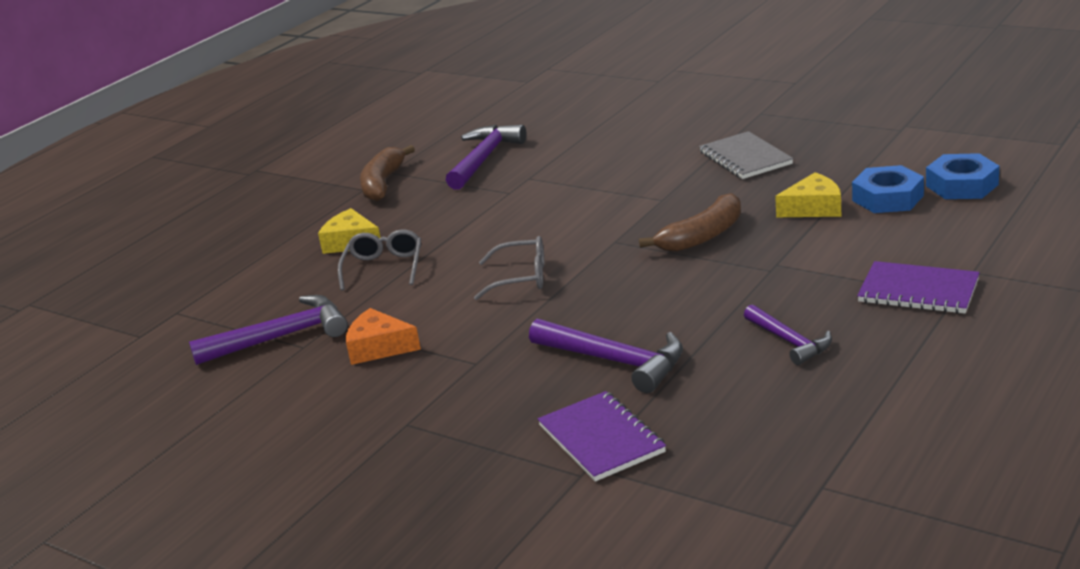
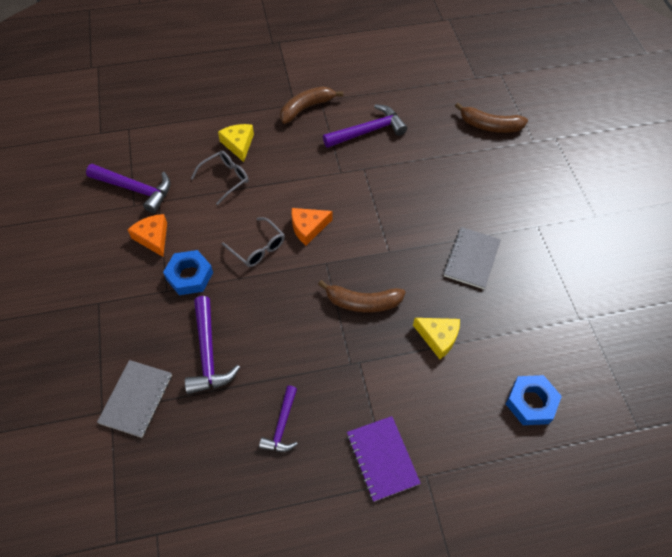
camera: 40 degrees right, 30 degrees up
(548, 236) = (308, 228): none -> orange cheese
(600, 94) = (490, 126): none -> brown banana
(601, 439) = (136, 399): purple notebook -> grey notebook
(887, 198) = (481, 370): blue nut -> blue nut (189, 276)

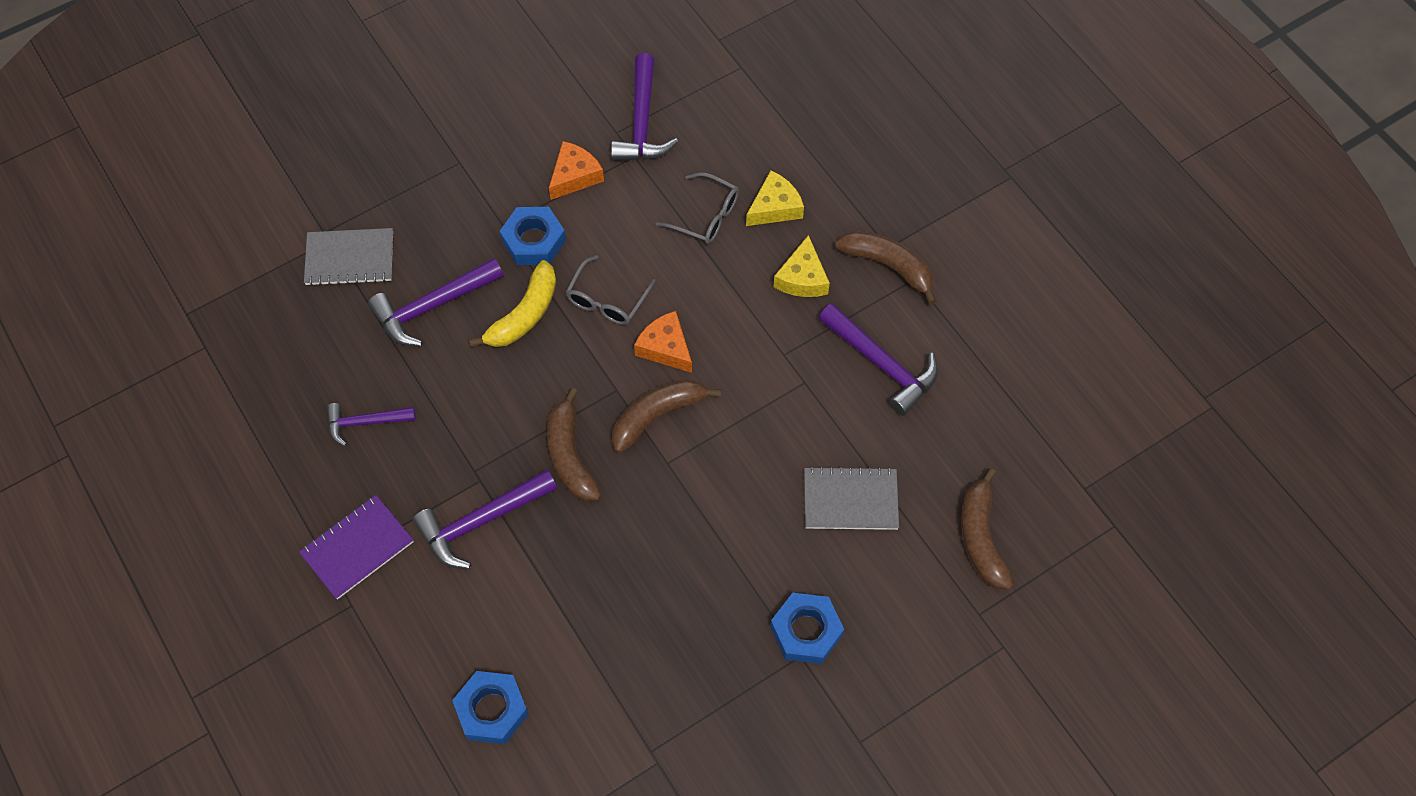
camera: 70 degrees right, 5 degrees up
(244, 298) = (525, 314): none -> yellow banana
(354, 247) = (657, 416): none -> brown banana
(391, 370) = (481, 521): none -> purple hammer
(438, 338) = (550, 566): yellow cheese -> yellow cheese (802, 278)
(471, 259) = (699, 576): grey notebook -> grey notebook (850, 500)
(522, 218) = (806, 631): none -> blue nut

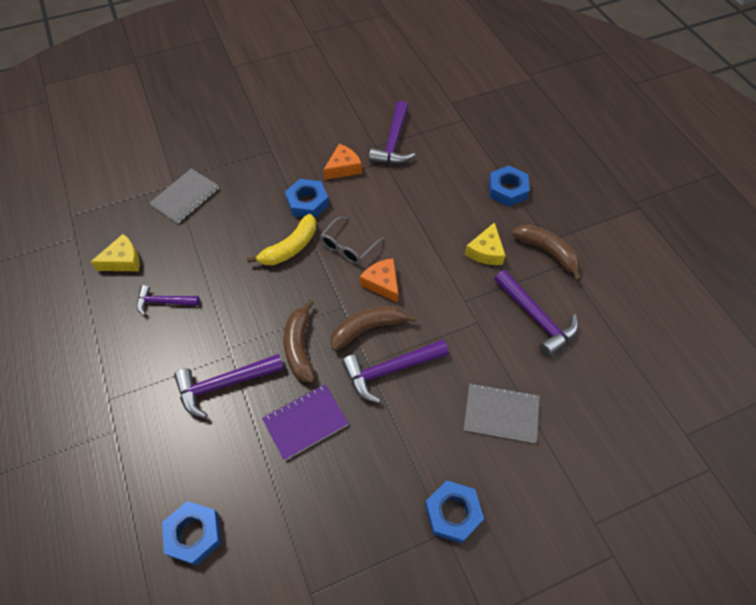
camera: 10 degrees right, 5 degrees down
(350, 258) = (185, 197): grey notebook -> grey notebook turned 60 degrees counterclockwise
(357, 548) = (131, 389): purple notebook -> purple notebook (305, 422)
(432, 306) = (230, 233): purple hammer -> purple hammer (390, 370)
(706, 216) = (425, 203): grey glasses -> none
(775, 207) = (473, 204): yellow cheese -> yellow cheese (123, 260)
(821, 177) = (507, 190): none -> blue nut
(981, 538) = (600, 460): brown banana -> none

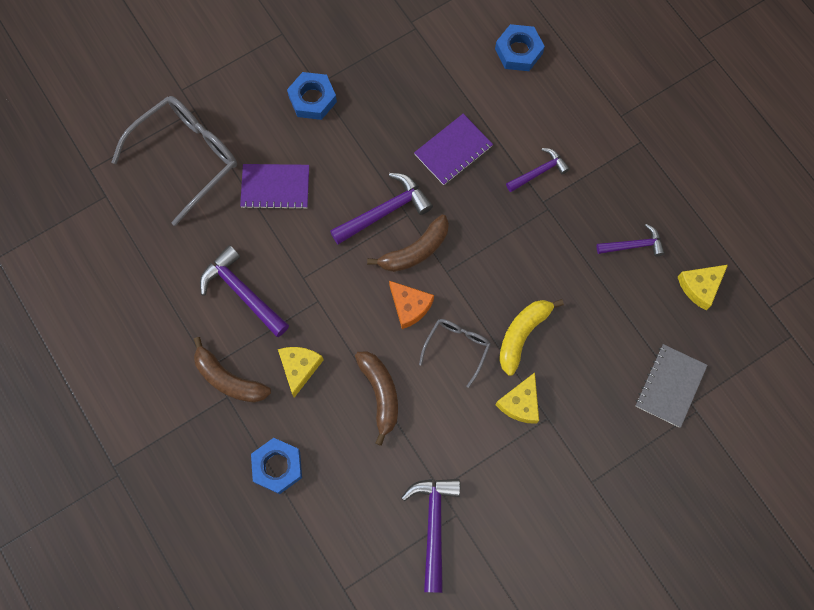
camera: 170 degrees right, 15 degrees up
(224, 384) = (539, 172): purple hammer -> purple hammer, size x0.63
(299, 347) = (478, 220): brown banana -> brown banana (380, 394)
(307, 202) = (520, 403): blue nut -> yellow cheese
(343, 168) = (490, 467): orange cheese -> none
(501, 413) = (275, 187): grey notebook -> purple notebook
(600, 464) = (187, 157): none -> grey glasses

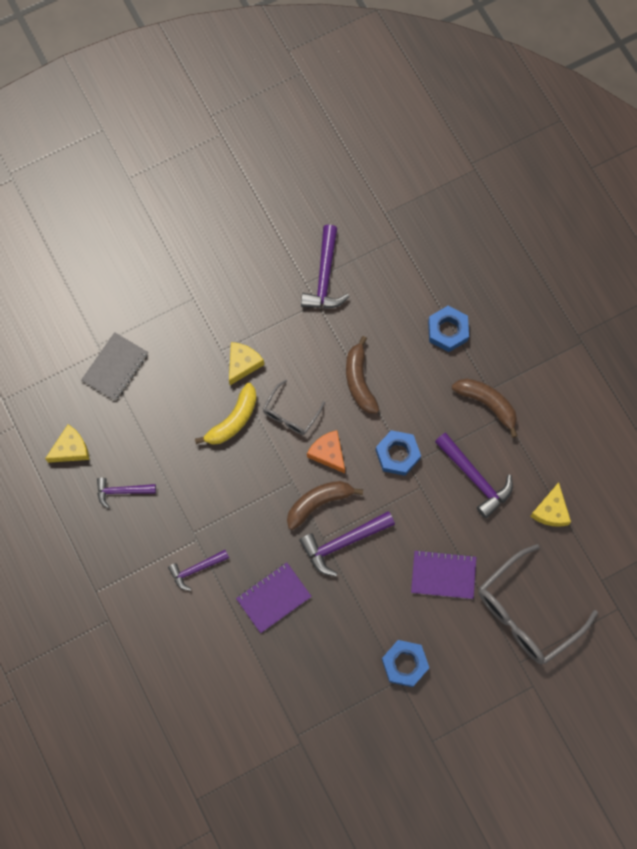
camera: 175 degrees left, 0 degrees up
(299, 368) = (427, 408): yellow cheese -> yellow cheese (551, 510)
(518, 51) = (197, 699): blue nut -> blue nut (397, 454)

